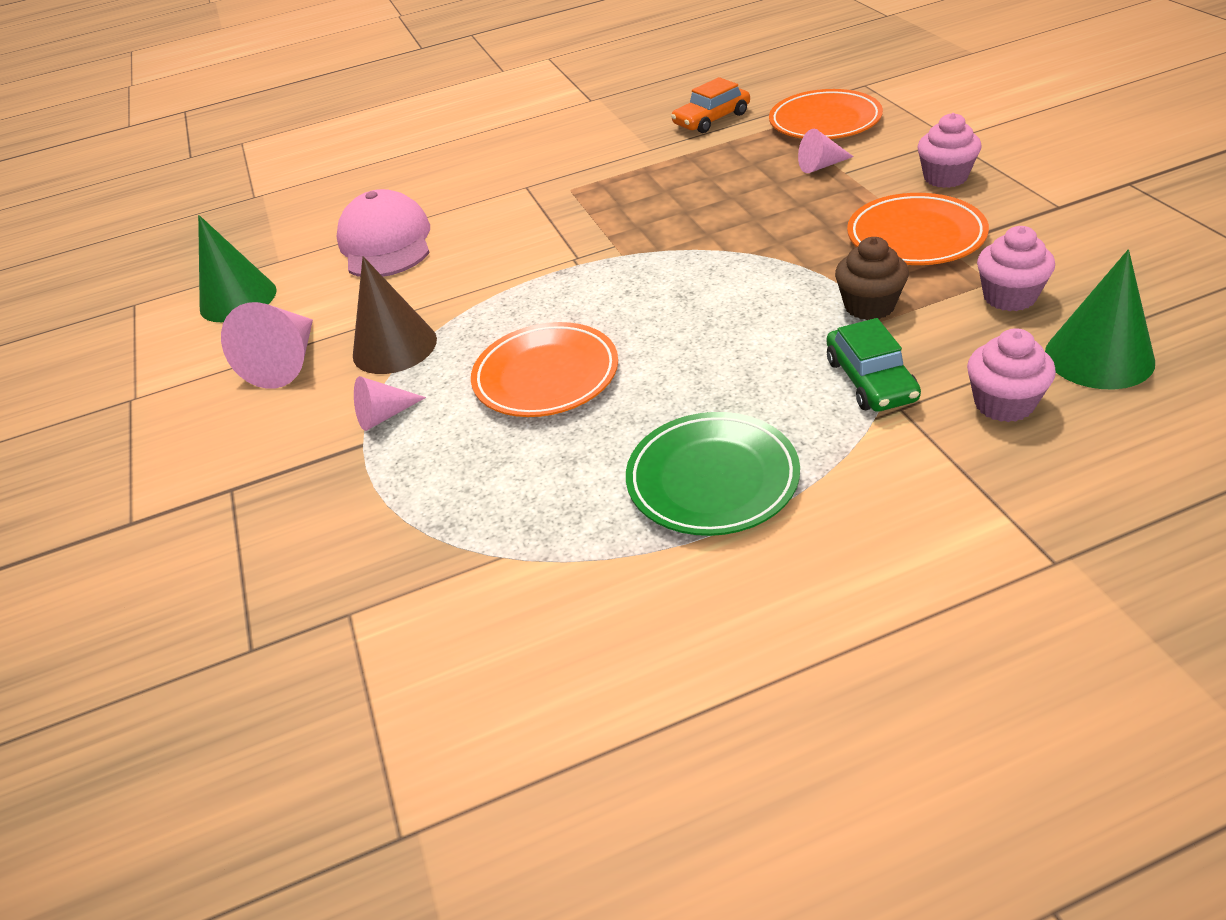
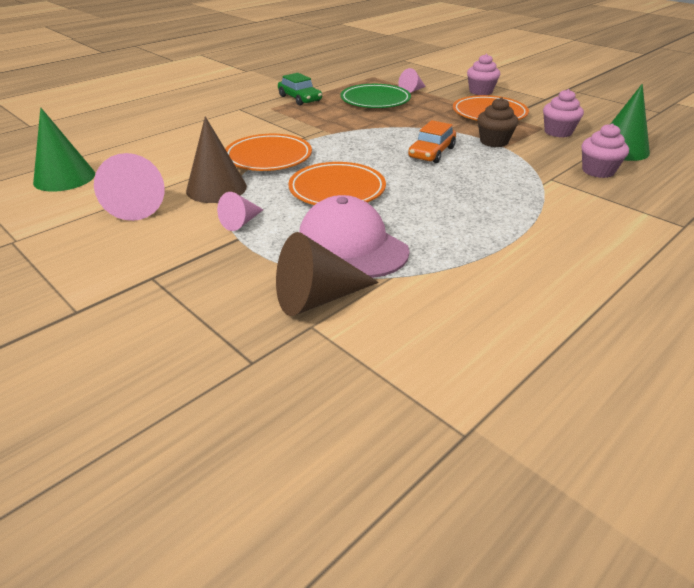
camera: 30 degrees left, 5 degrees down
(385, 570) = (317, 298): none -> brown cone
(386, 243) = (162, 140): pink cap -> pink cap (352, 244)
(711, 119) = (330, 75): orange car -> orange car (431, 152)
(712, 479) = (484, 221): green plate -> green plate (375, 100)
(824, 121) = (396, 74): orange plate -> orange plate (268, 157)
(870, 380) = (525, 170): green car -> green car (300, 98)

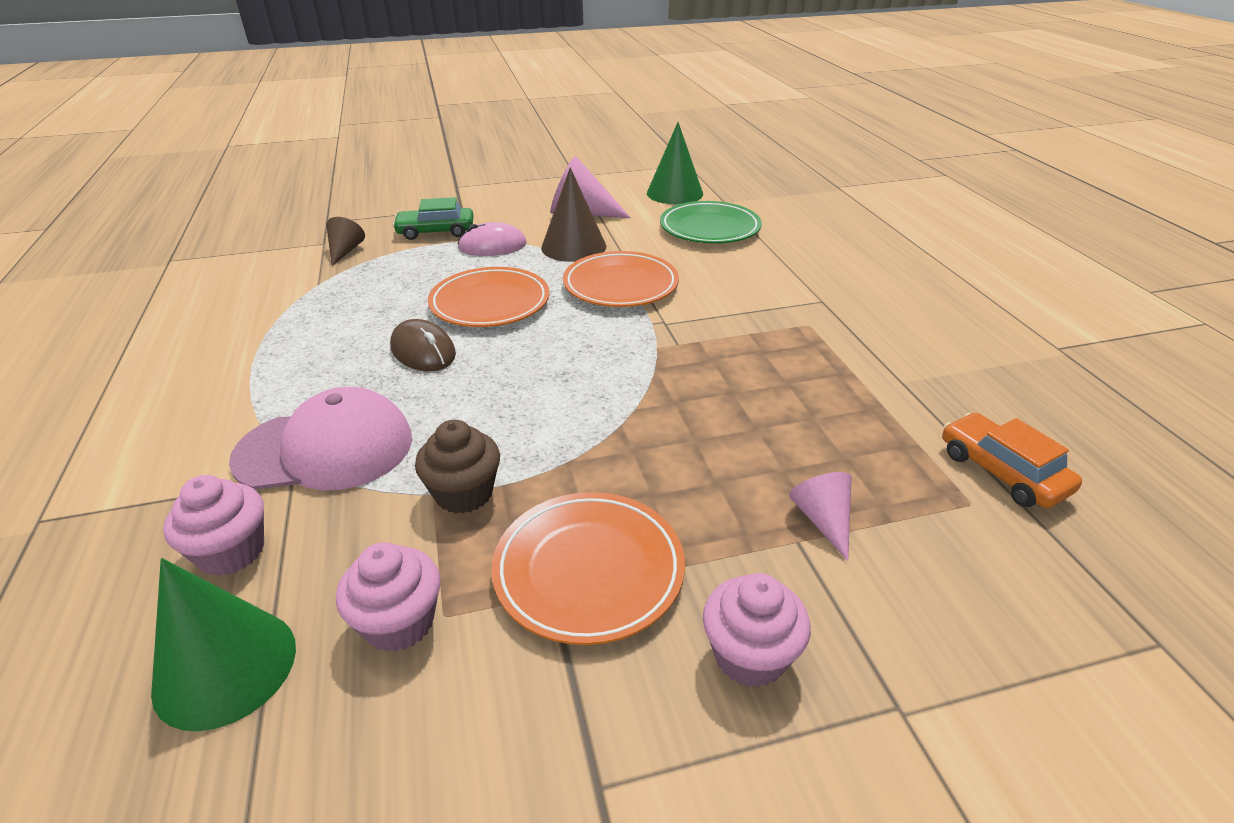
camera: 120 degrees right, 0 degrees up
(241, 222) = (492, 246): pink cone -> pink mouse
(300, 98) = (843, 361): green car -> green car (436, 231)
(317, 298) = (345, 251): brown cone -> brown cone, size x0.57
(352, 244) = (385, 282): pink cap -> pink cap (325, 449)
(375, 100) = (783, 440): green plate -> green plate (709, 228)
(417, 189) = (423, 351): none -> brown mouse
(431, 152) = (501, 405): orange car -> orange car (1002, 471)

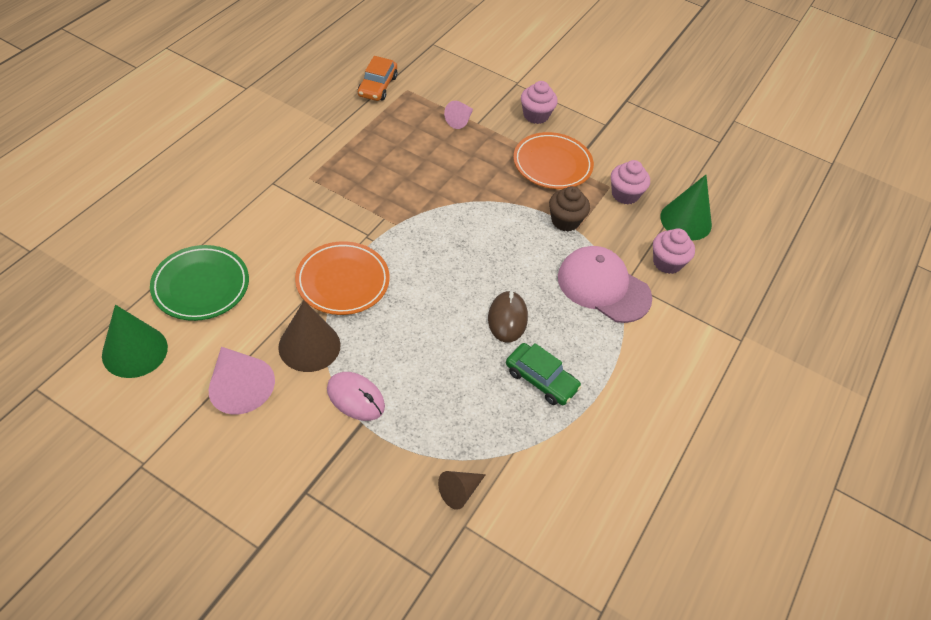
camera: 140 degrees left, 15 degrees up
(436, 231) = (368, 462): green car -> green car (541, 379)
(490, 303) = (431, 330): orange plate -> none

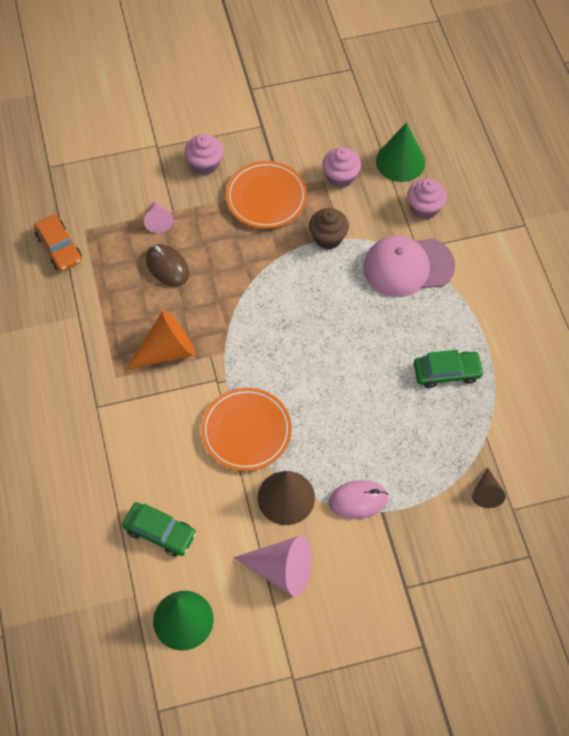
camera: 40 degrees left, 10 degrees up
(201, 286) = (160, 532): green plate -> green car
(360, 191) = (167, 351): none -> orange cone
(507, 318) = (379, 350): brown mouse -> brown mouse (167, 267)

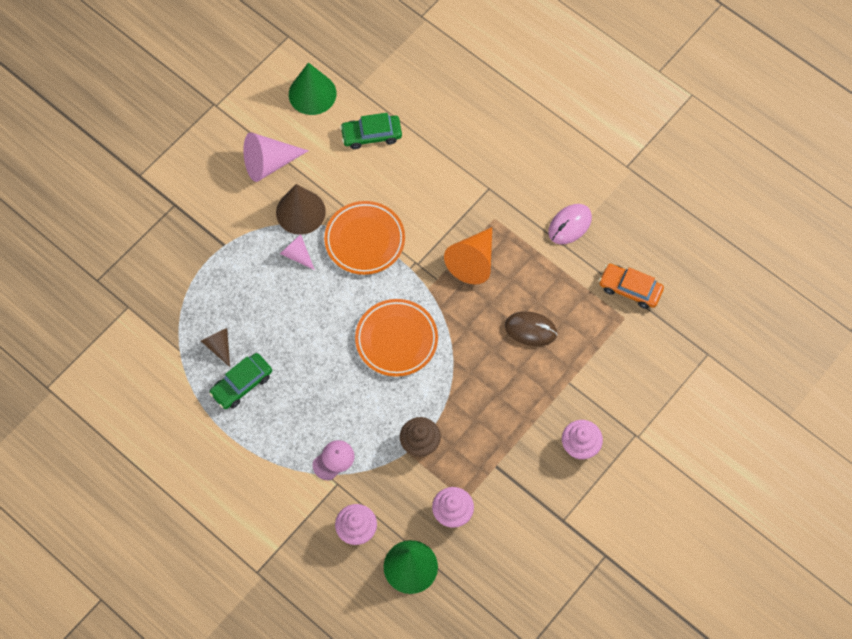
camera: 145 degrees right, 5 degrees up
(158, 221) = (572, 365): pink cone -> pink cone (297, 254)
(266, 198) = (501, 447): orange plate -> orange plate (396, 339)
(358, 500) = (246, 242): pink mouse -> pink mouse (569, 225)
(408, 267) = (333, 460): pink cap -> pink cap, size x0.48
(486, 493) = (154, 306): brown cone -> brown cone (219, 346)

